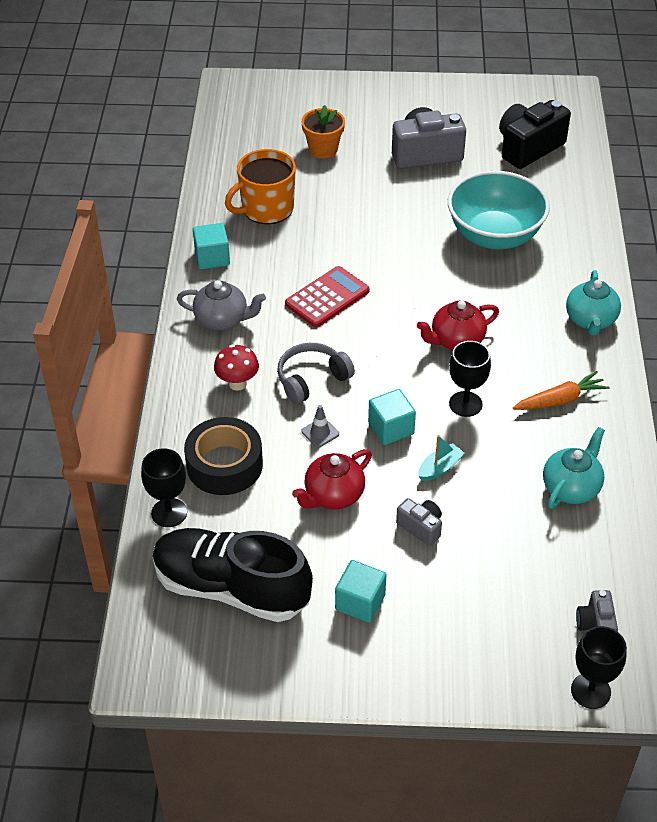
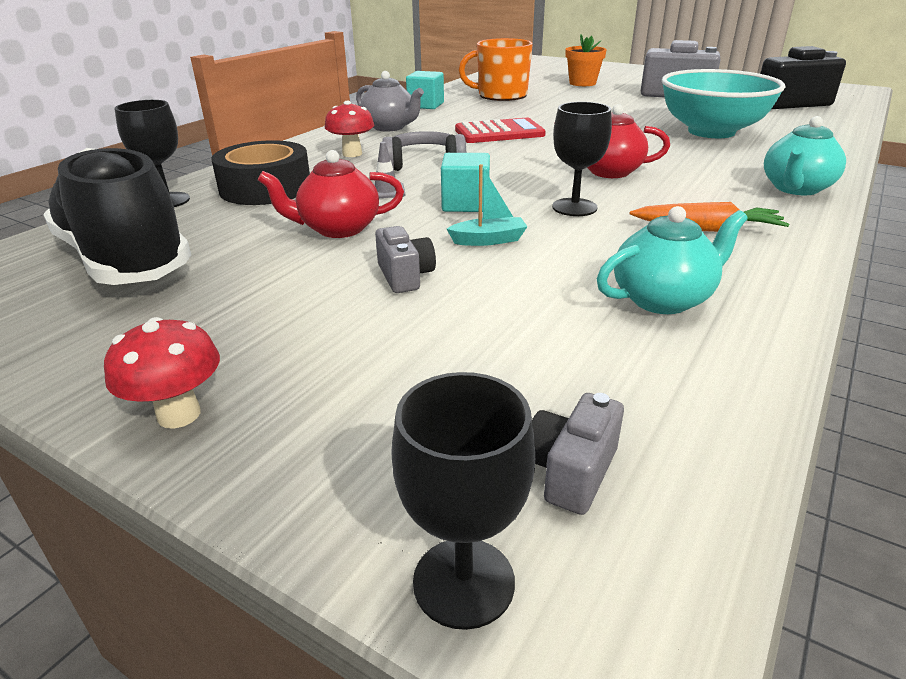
camera: 30 degrees right, 15 degrees down
(360, 602) = (237, 314): turquoise cube -> none
(410, 677) = (179, 414): none -> red mushroom

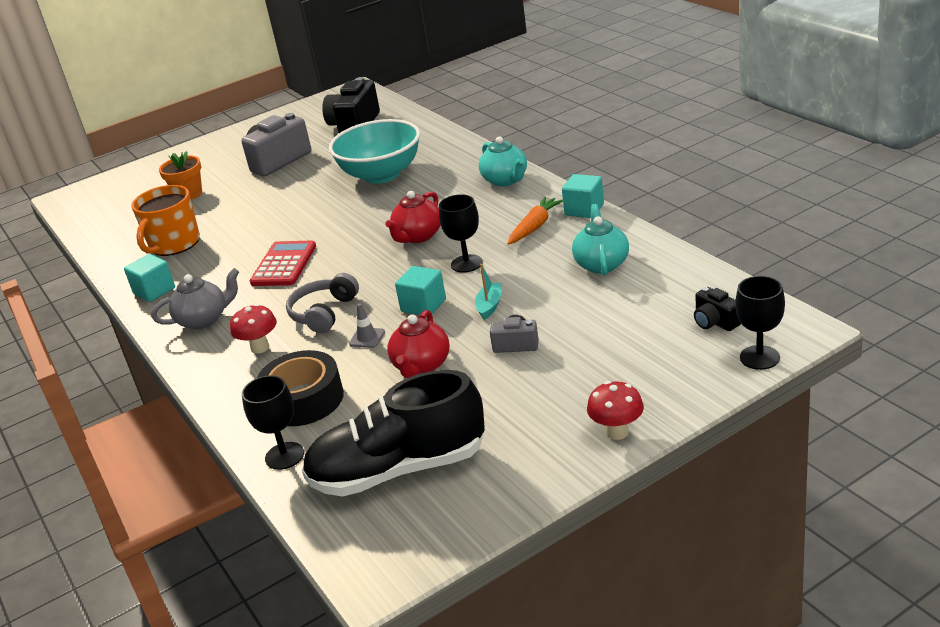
camera: 60 degrees left, 0 degrees up
(571, 471) = (715, 322): grey camera -> black camera
(799, 254) = (584, 210): none -> turquoise cube

